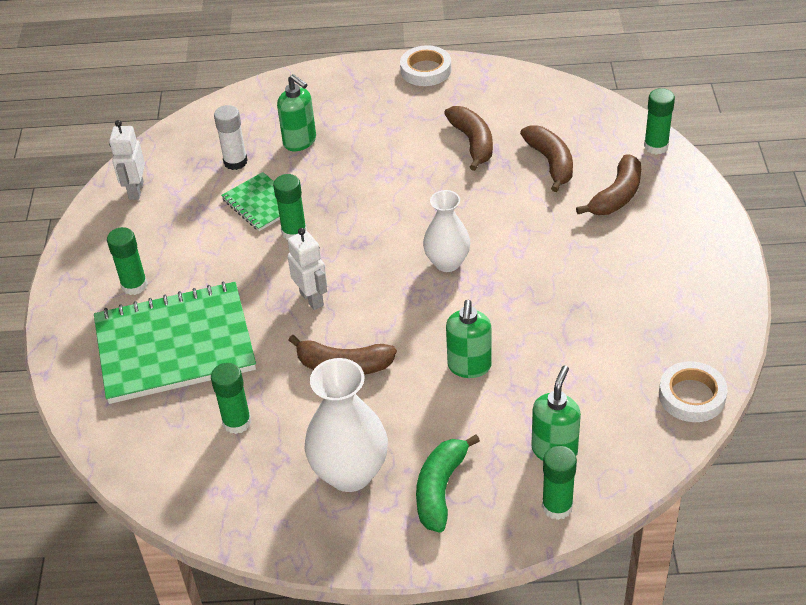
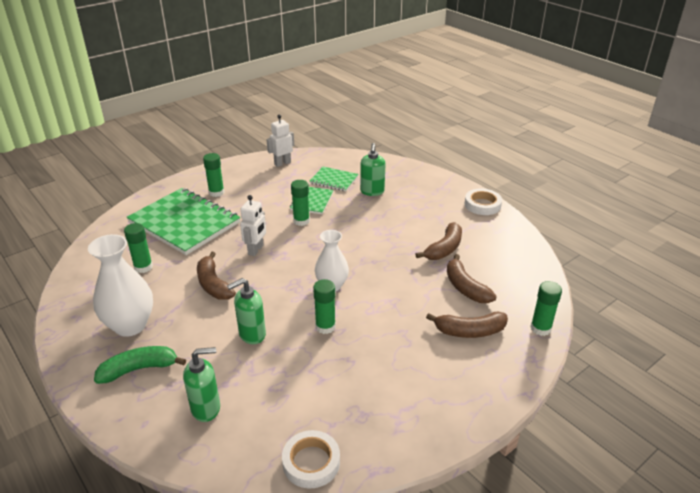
camera: 50 degrees right, 10 degrees down
(235, 162) = (334, 180): white glue stick -> green notebook
(551, 163) = (465, 287): brown banana -> brown banana turned 120 degrees clockwise
(557, 506) = (155, 433): green glue stick -> green glue stick (325, 326)

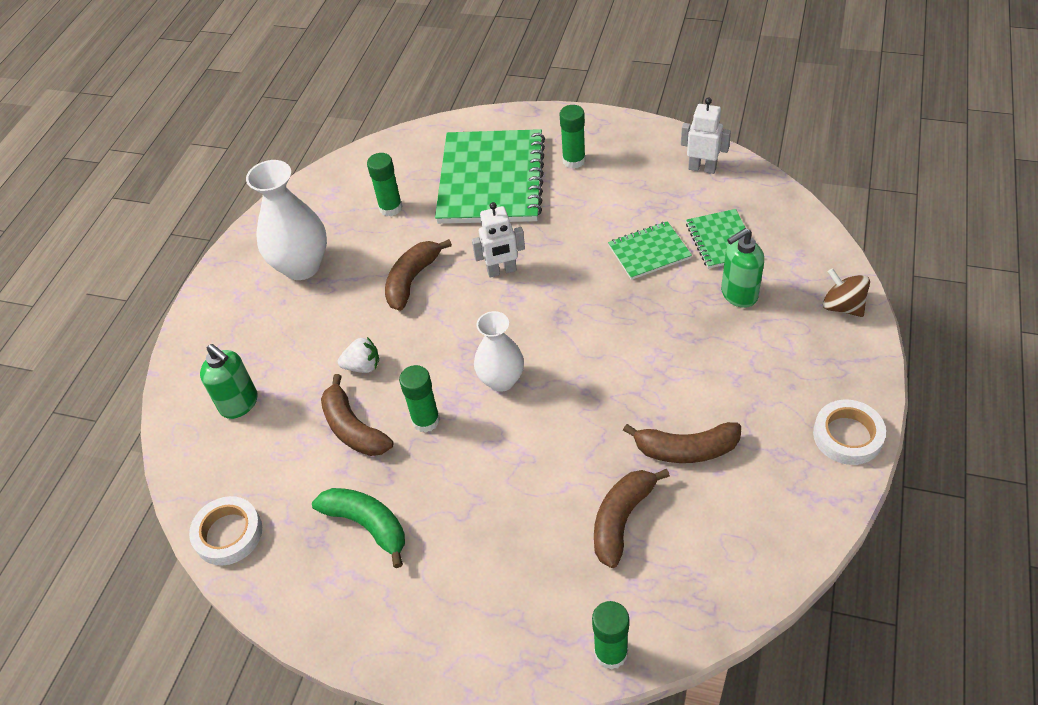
camera: 60 degrees right, 15 degrees up
(139, 369) = (252, 318): green banana -> green banana (367, 525)
(252, 334) = (363, 366): green soap dispenser -> white strawberry
(301, 221) = (597, 271): green glue stick -> none
(413, 172) = (842, 306): none -> brown spinning top
(470, 331) = (536, 571): brown banana -> brown banana (353, 428)

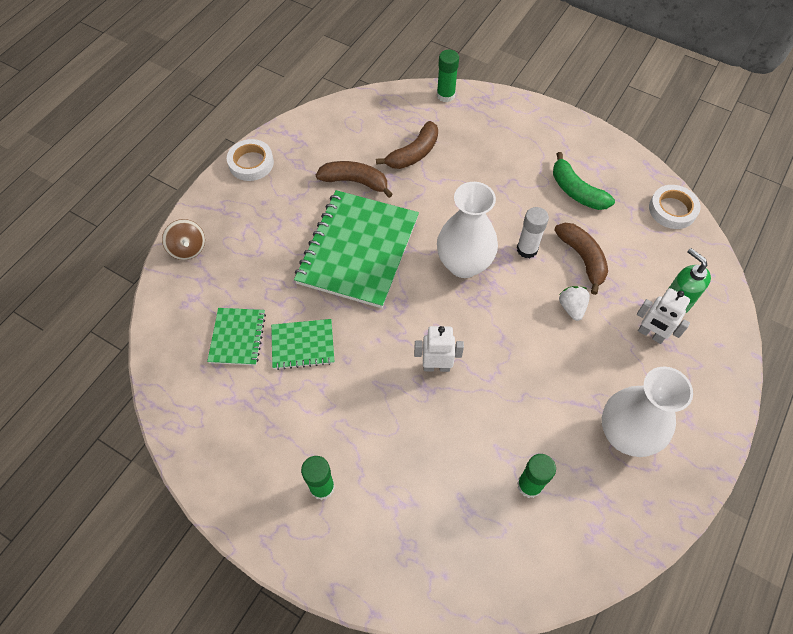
camera: 170 degrees left, 10 degrees up
(363, 366) = (571, 308): white strawberry -> white strawberry turned 75 degrees clockwise
(412, 280) = (519, 382): brown banana -> none
(426, 420) = (527, 249): green glue stick -> white glue stick
(491, 180) = (416, 489): green notebook -> green notebook (358, 250)
(501, 380) = (464, 264): white vase -> white vase, size x1.52
(702, 168) = (204, 429): white robot -> white robot (650, 334)
(738, 294) = (255, 282): green soap dispenser -> none

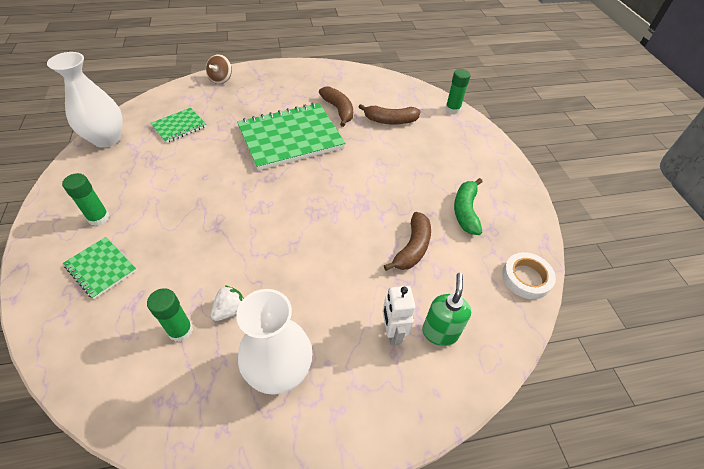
camera: 45 degrees right, 10 degrees down
(251, 163) = (302, 69): white tape -> none
(303, 345) = (198, 153): green notebook -> green notebook (101, 268)
(436, 366) = (238, 221): white robot -> none
(464, 264) = (334, 189): white vase -> white vase (107, 139)
(527, 249) = (383, 213): white glue stick -> none
(571, 308) = (362, 266): white strawberry -> white strawberry (230, 310)

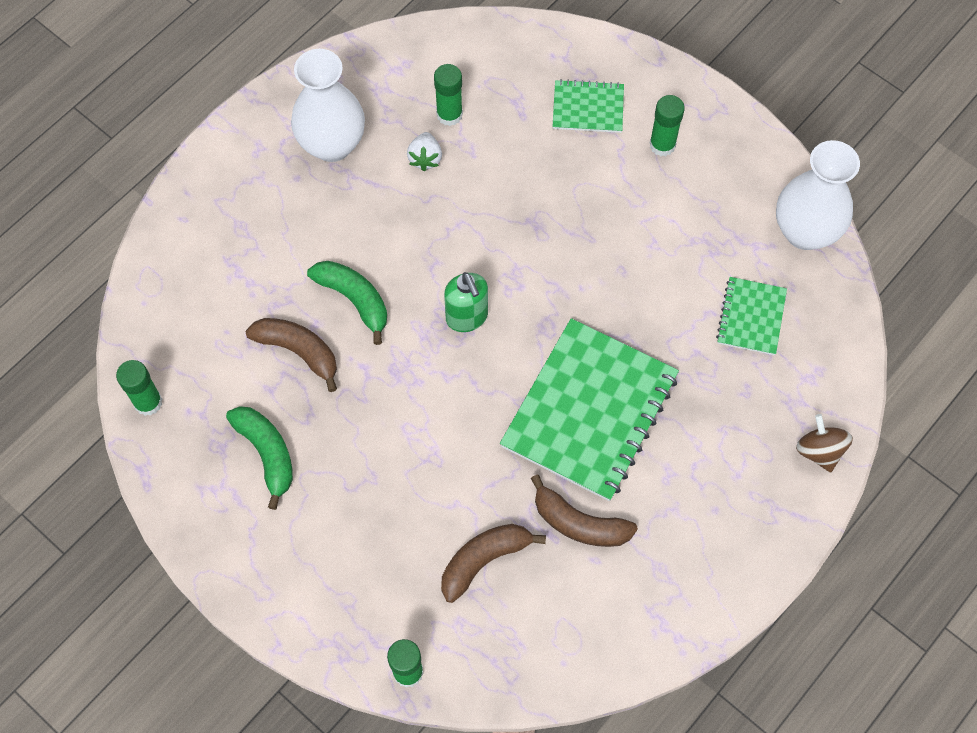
camera: 145 degrees right, 15 degrees up
(357, 254) = (354, 299): none -> green banana
(392, 332) = (256, 243): white robot -> none
(412, 248) = (298, 351): brown banana -> brown banana turned 135 degrees clockwise
(440, 332) = (210, 274): green soap dispenser -> green soap dispenser (467, 317)
(526, 278) = (148, 402): white tape -> green glue stick

